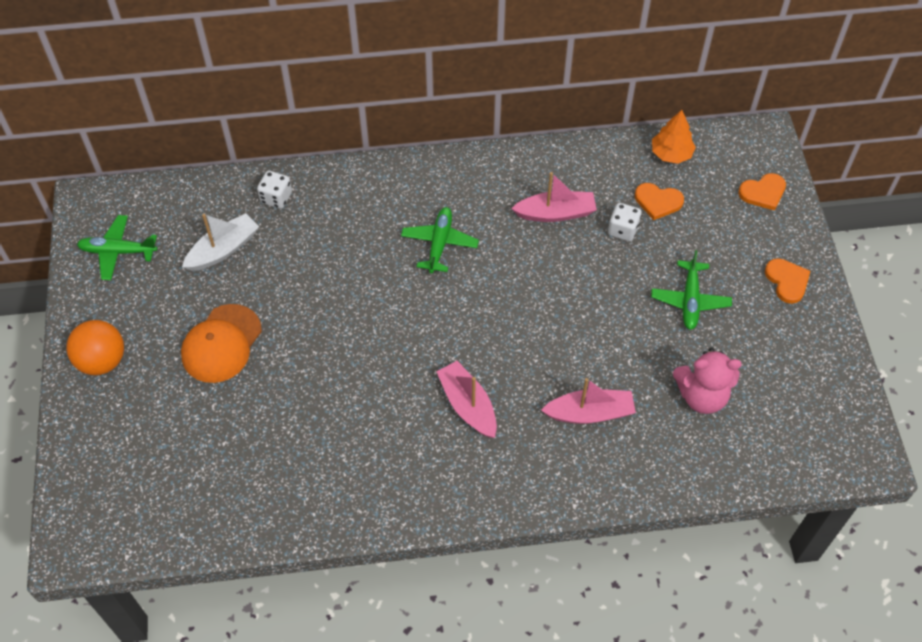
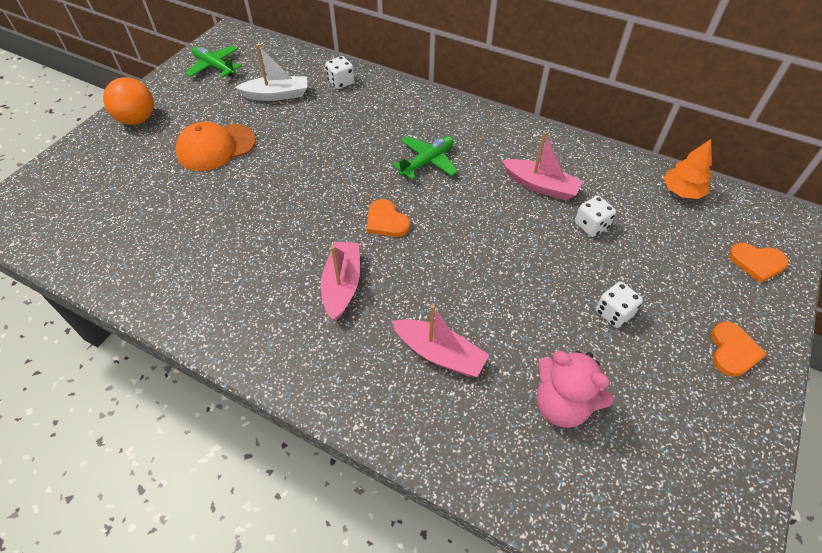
camera: 35 degrees right, 5 degrees down
(658, 202) = (641, 220): orange heart -> orange heart (386, 221)
(690, 300) = (613, 313): green plane -> white dice

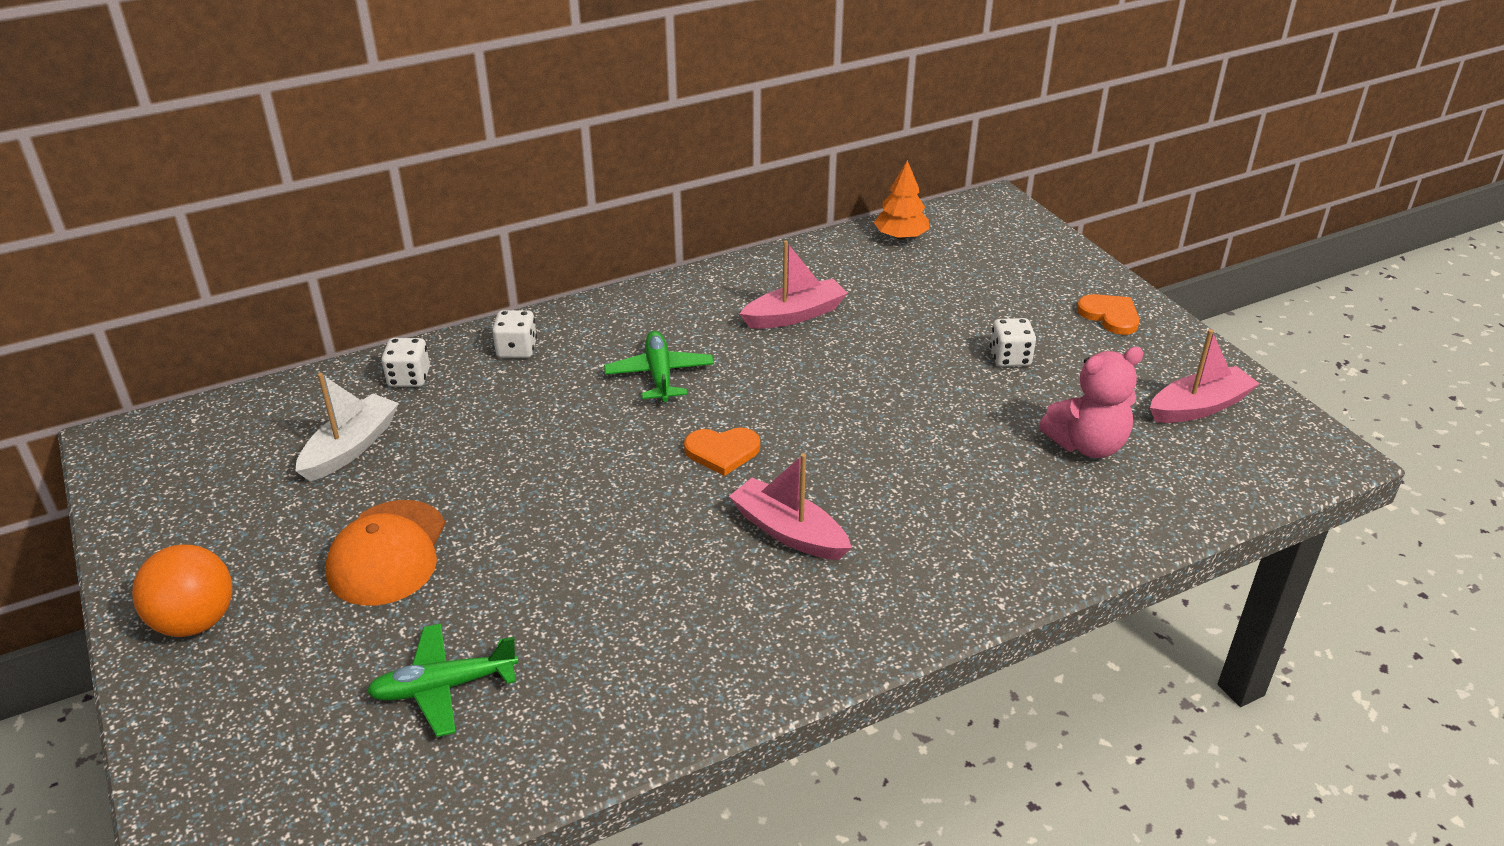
camera: 55 degrees left, 15 degrees down
(214, 67) = (183, 486): green plane -> green plane (443, 687)
(439, 354) = (958, 498): pink boat -> pink boat (1199, 407)
(591, 225) = (886, 312): white dice -> white dice (517, 349)
(757, 262) = (1027, 247): orange heart -> none

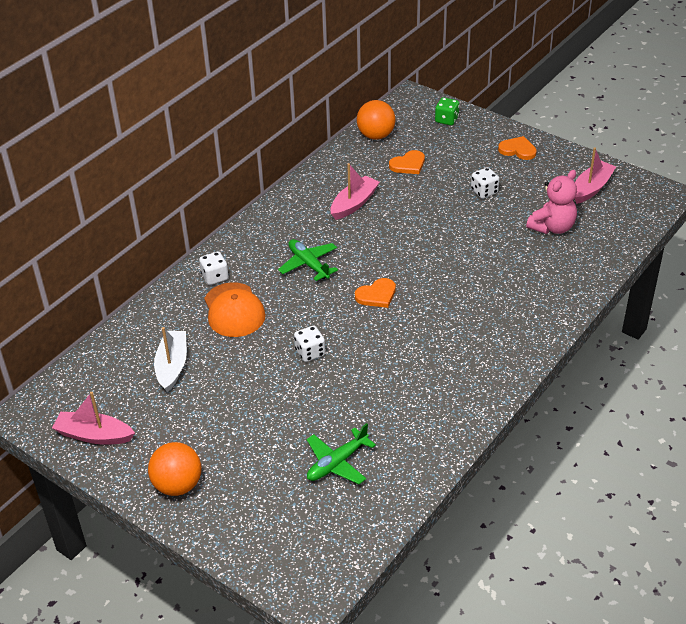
camera: 25 degrees left, 5 degrees up
(388, 553) = (247, 412): orange cap -> orange cap (234, 310)
(409, 378) = (167, 315): white dice -> white dice (310, 352)
(788, 532) = (442, 324): pink boat -> pink boat (94, 435)
(901, 236) = (376, 135): orange tree -> orange ball
(919, 287) = (408, 164): none -> orange heart
(1025, 245) = (446, 120): none -> green dice

